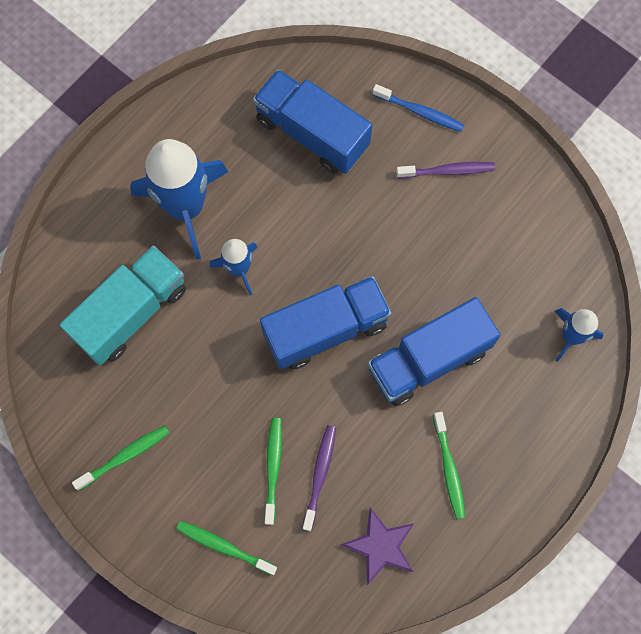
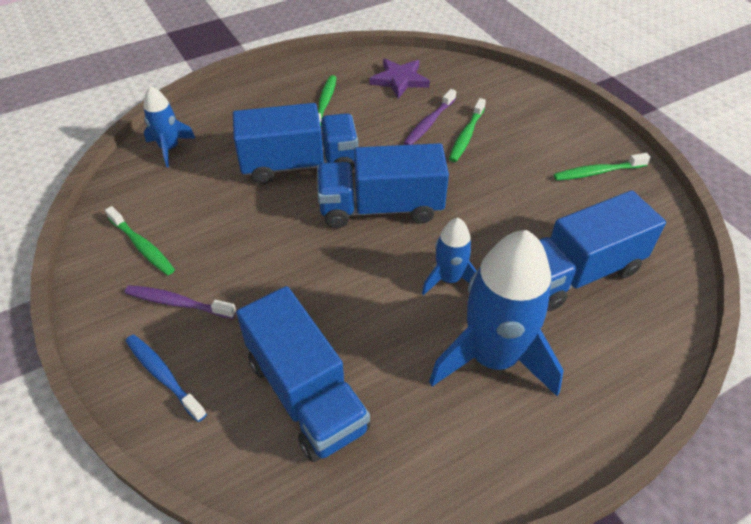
camera: 160 degrees left, 25 degrees down
(131, 313) = (577, 273): turquoise truck -> blue truck
(224, 547) = (521, 105): green toothbrush -> green toothbrush (142, 246)

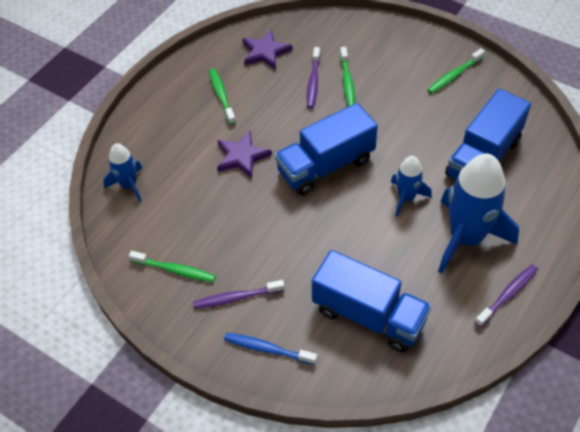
camera: 25 degrees left, 5 degrees up
(299, 165) = (242, 156): blue truck -> purple star
(502, 456) = (507, 295): none -> purple toothbrush

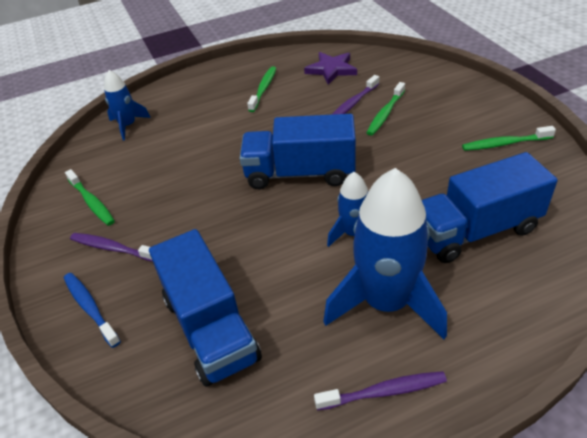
camera: 35 degrees right, 10 degrees down
(242, 156) = (234, 138): purple star -> none

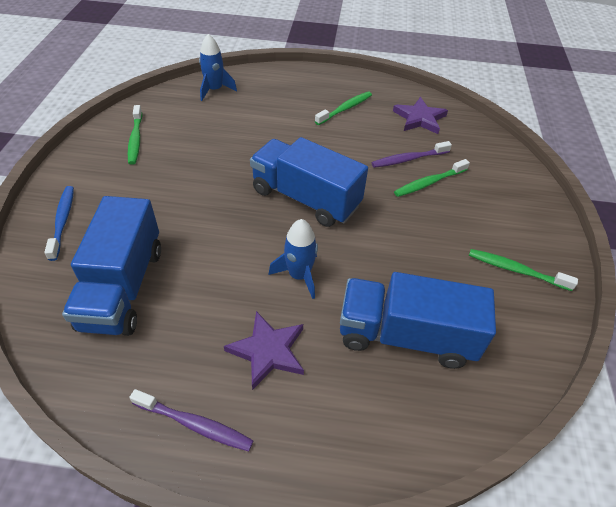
camera: 25 degrees right, 5 degrees up
(113, 248) = (117, 184): purple toothbrush -> none
(386, 302) = (268, 351): blue rocket -> purple star

